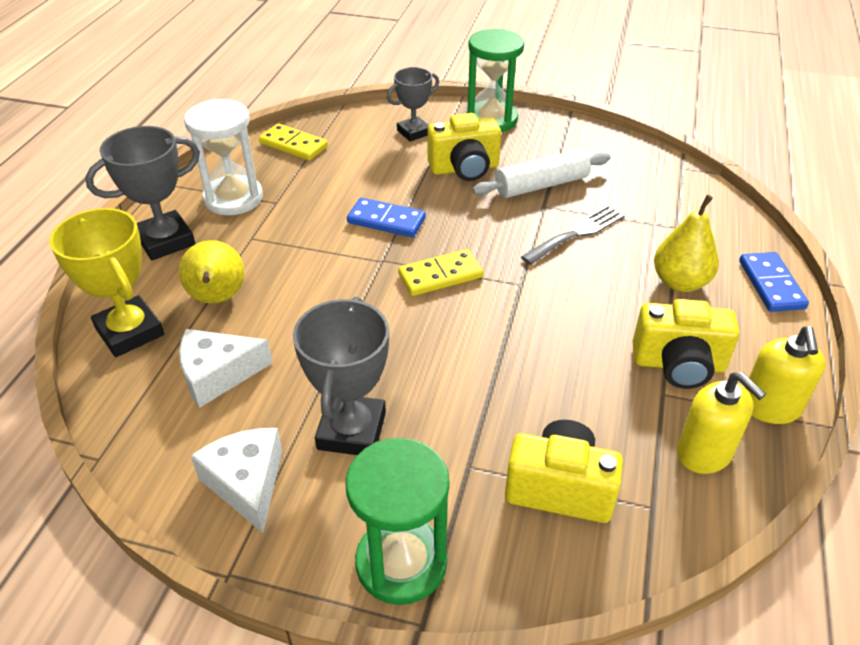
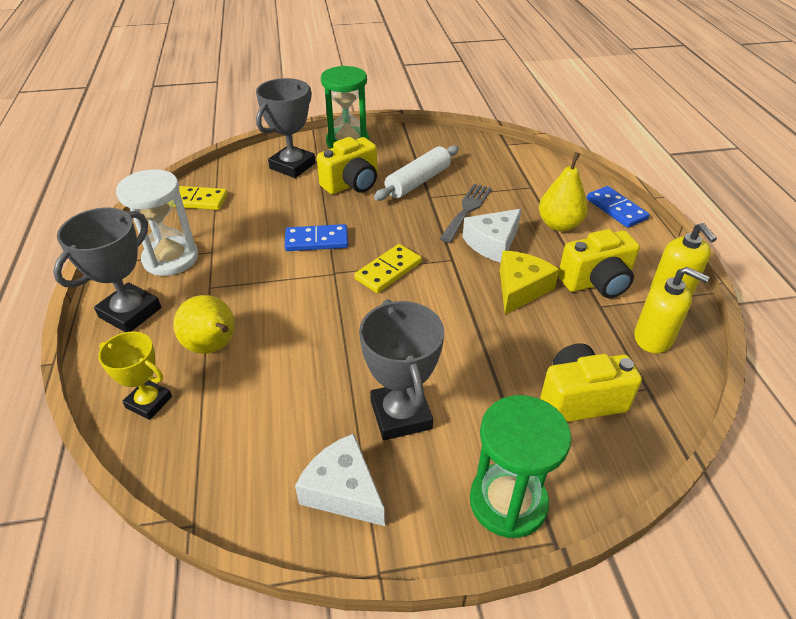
camera: 25 degrees left, 0 degrees up
(130, 332) = (149, 402): yellow trophy -> yellow trophy, size x0.65
(218, 374) = (257, 410): white cheese -> white cheese (492, 243)
(413, 132) = (292, 166): grey trophy -> grey trophy, size x1.54
(577, 342) = (520, 289): none -> yellow cheese

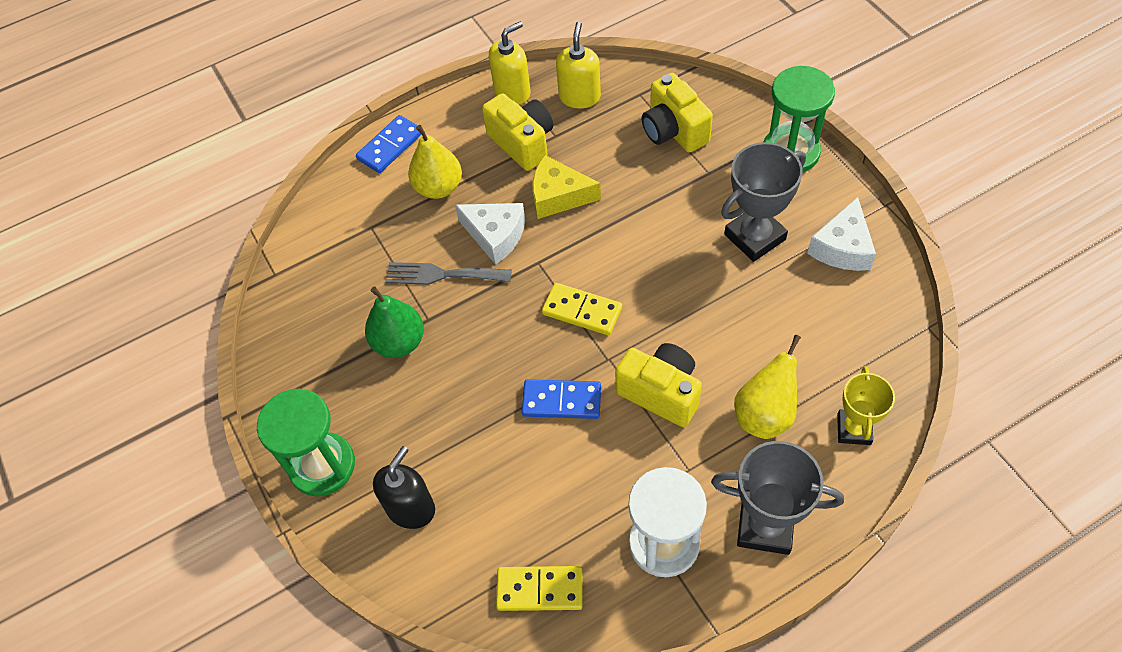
camera: 105 degrees left, 15 degrees up
(196, 200) = (540, 589): yellow domino -> yellow domino turned 75 degrees counterclockwise
(292, 166) = (411, 508): grey trophy -> black soap dispenser
(316, 240) = (561, 401): blue domino -> blue domino turned 60 degrees counterclockwise
(352, 184) = (430, 413): yellow camera -> yellow camera (661, 392)
(418, 182) = (399, 342): white rolling pin -> green pear

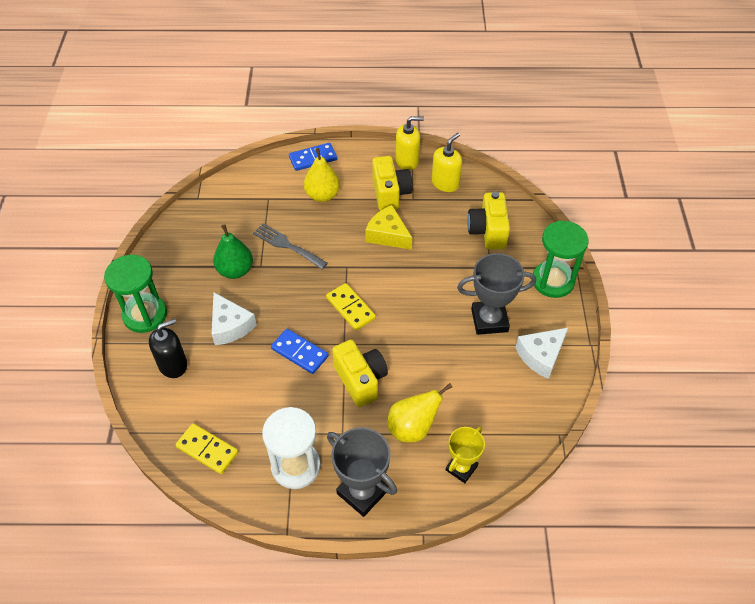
camera: 25 degrees right, 5 degrees down
(495, 235) = (334, 239): white cheese -> white cheese (230, 326)

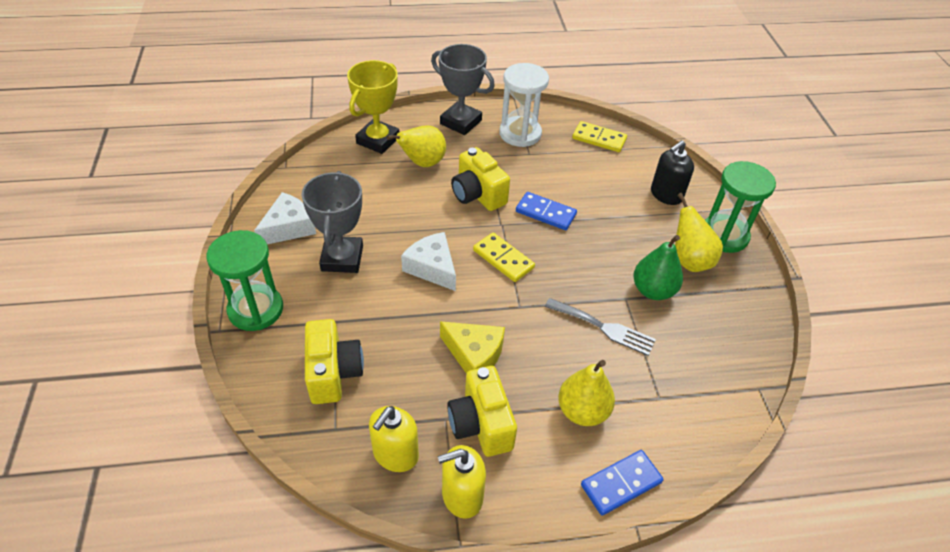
camera: 170 degrees right, 5 degrees down
(191, 294) = (689, 260): none -> yellow pear
(230, 326) = (628, 232): white cheese -> white cheese (432, 268)
(461, 468) = (378, 140): yellow trophy -> yellow trophy, size x1.54
(489, 320) = (342, 258): grey trophy -> grey trophy turned 75 degrees counterclockwise

